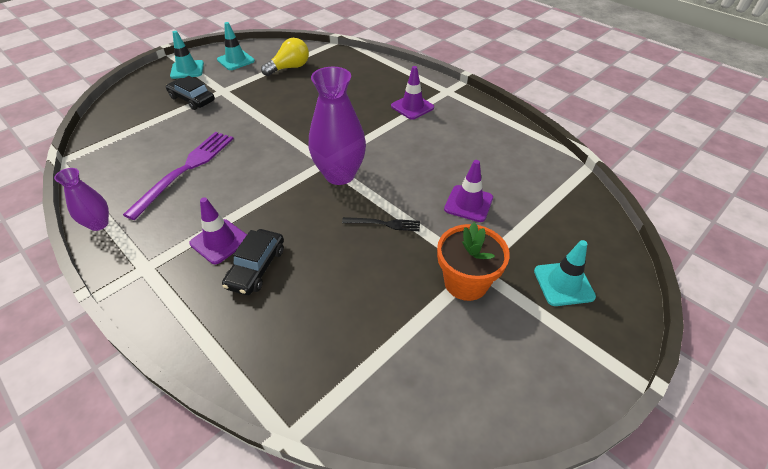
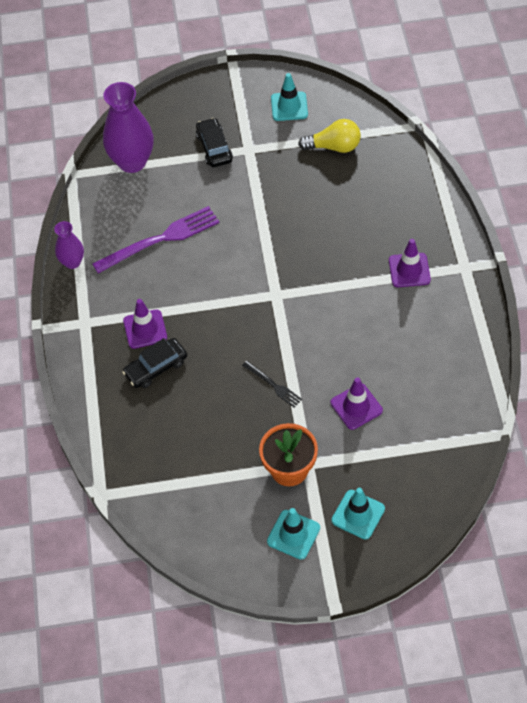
camera: 40 degrees right, 10 degrees up
(187, 70) = (234, 98): turquoise traffic cone -> turquoise traffic cone (293, 534)
(340, 175) = (277, 315): purple vase -> purple vase (132, 162)

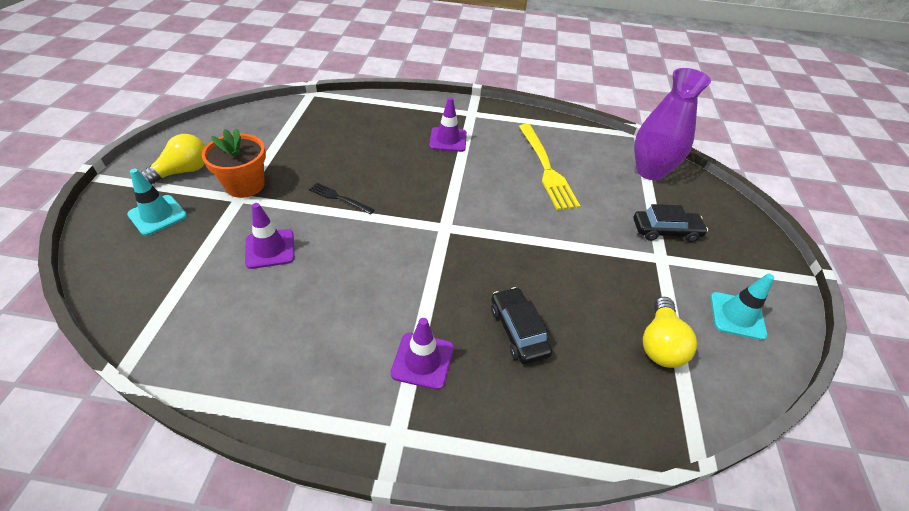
camera: 100 degrees right, 10 degrees down
(72, 262) = (537, 118): purple vase -> none
(156, 367) = (405, 137): black car -> black car (518, 331)
(161, 239) = (546, 168): purple fork -> yellow fork
(273, 385) = (339, 198): black fork -> black fork turned 60 degrees clockwise
(293, 534) = (183, 171): turquoise traffic cone -> yellow light bulb

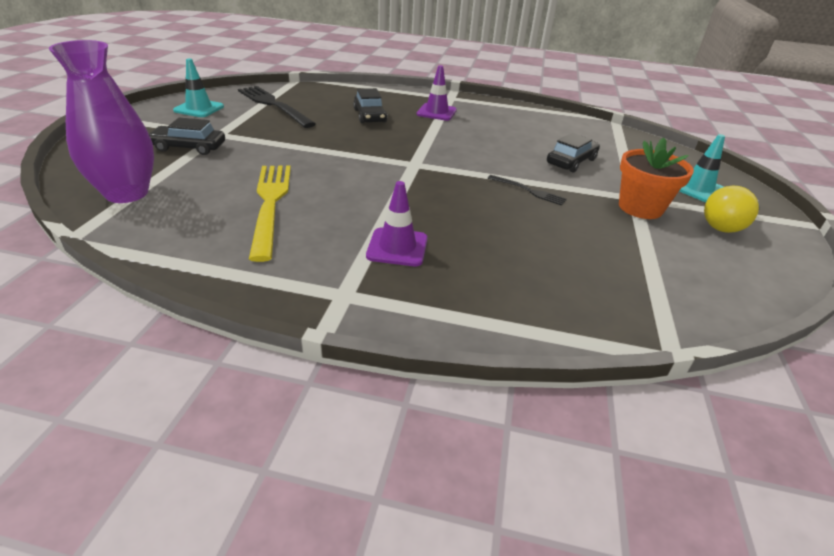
camera: 175 degrees left, 10 degrees down
(270, 249) = (571, 161): purple traffic cone -> black car
(660, 344) = (273, 105): yellow light bulb -> black fork

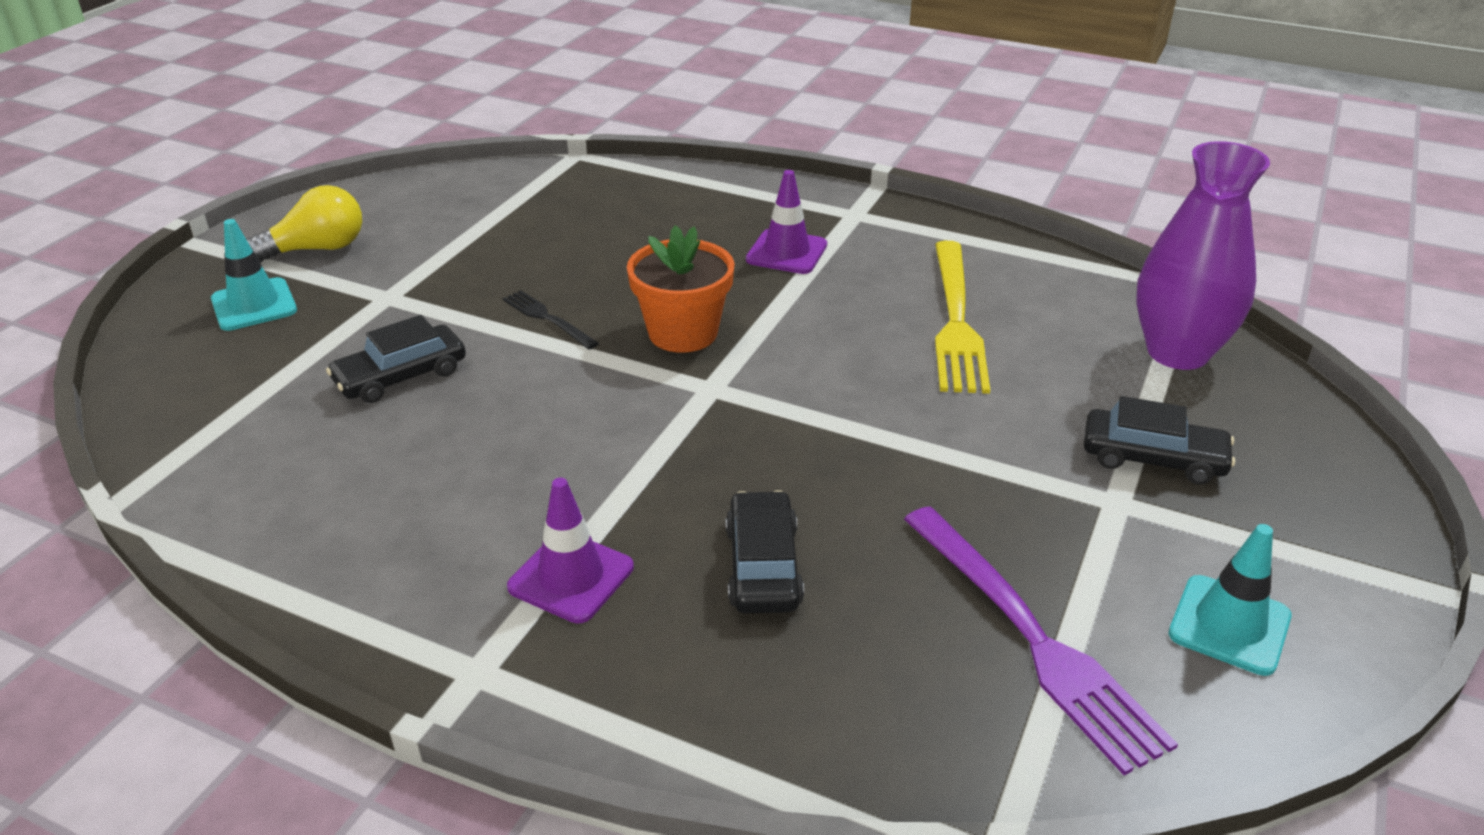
camera: 165 degrees left, 0 degrees up
(273, 105) = (1032, 638): black fork -> purple fork
(640, 208) = (404, 280): orange flower pot -> orange flower pot (683, 333)

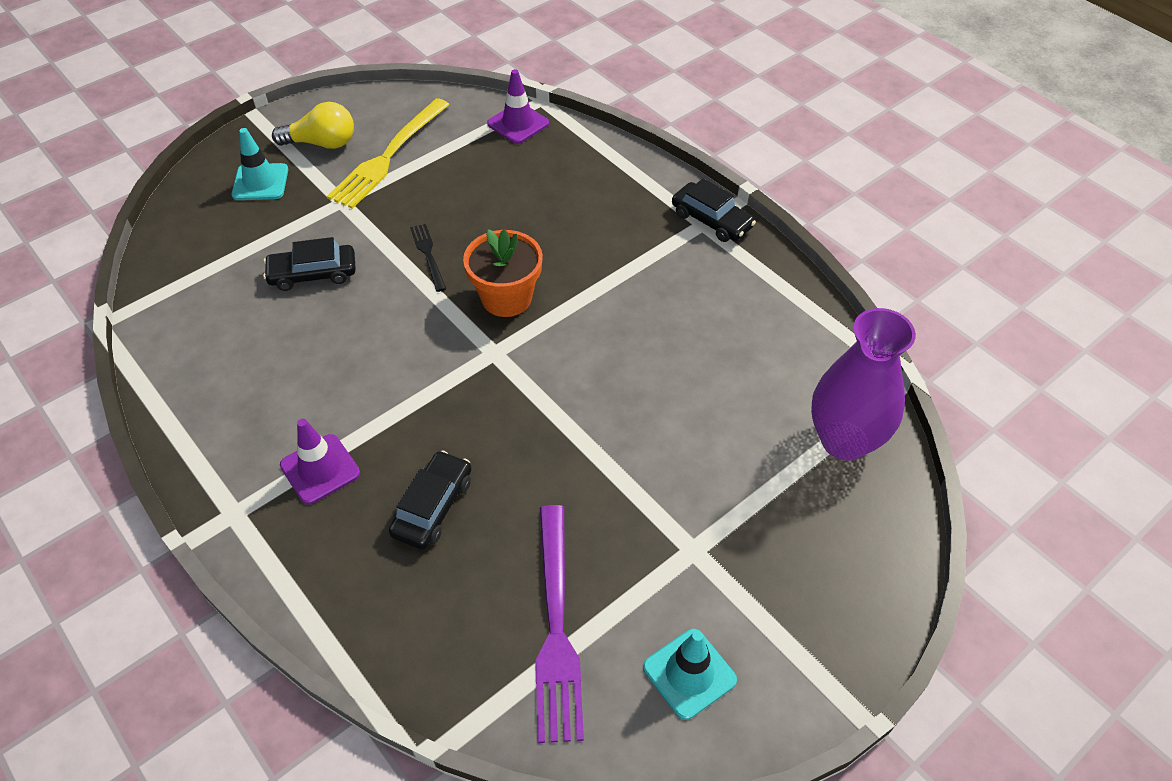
camera: 25 degrees right, 15 degrees up
(786, 252) = (626, 246): purple traffic cone -> purple traffic cone (518, 123)
(956, 321) = (701, 353): yellow fork -> yellow fork (388, 156)
(1153, 458) = (747, 525): black car -> black car (711, 220)

